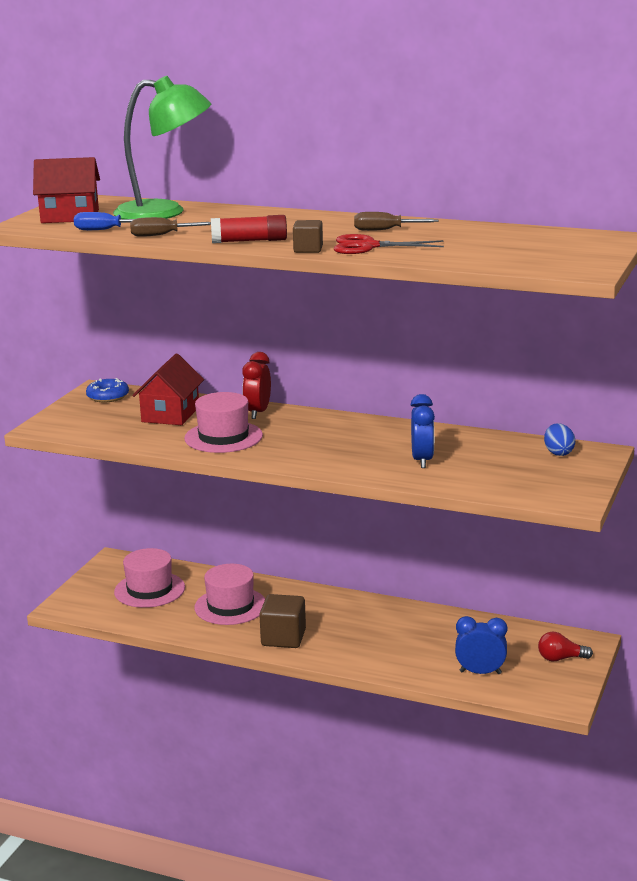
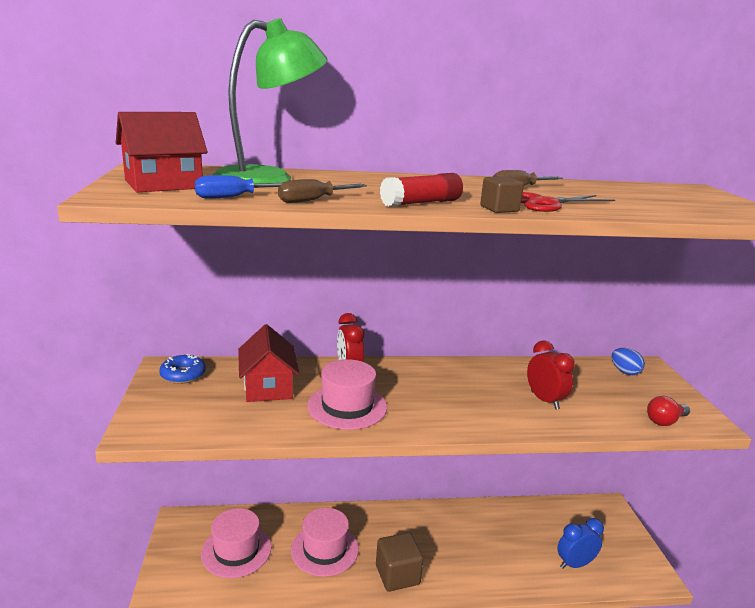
camera: 30 degrees left, 0 degrees up
(422, 460) = (544, 400): blue clock -> red clock
(560, 658) = (610, 529): red light bulb -> red light bulb (665, 421)

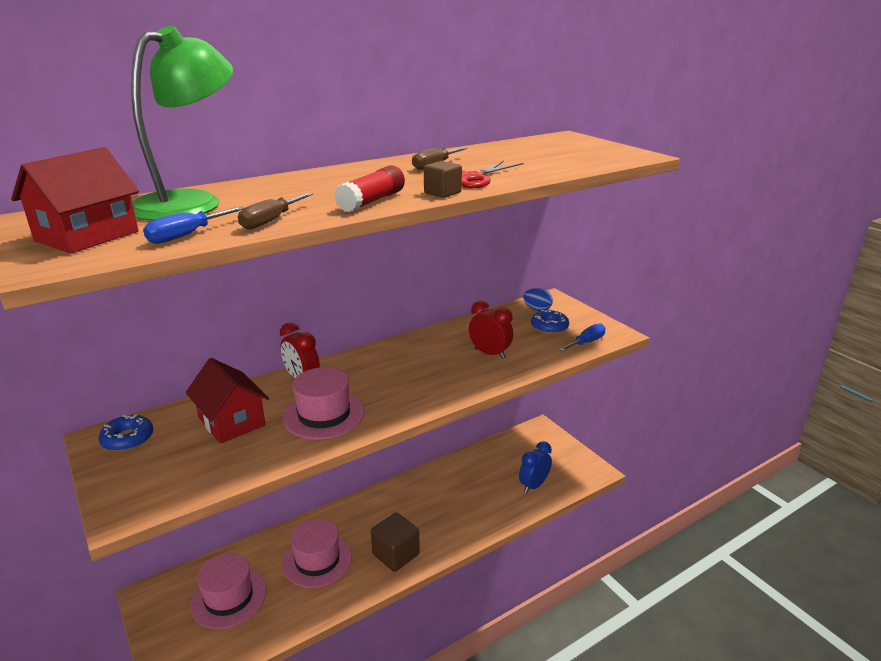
camera: 25 degrees left, 5 degrees up
(629, 393) = (549, 327): none -> blue donut
(665, 421) = (586, 342): red light bulb -> blue screwdriver

